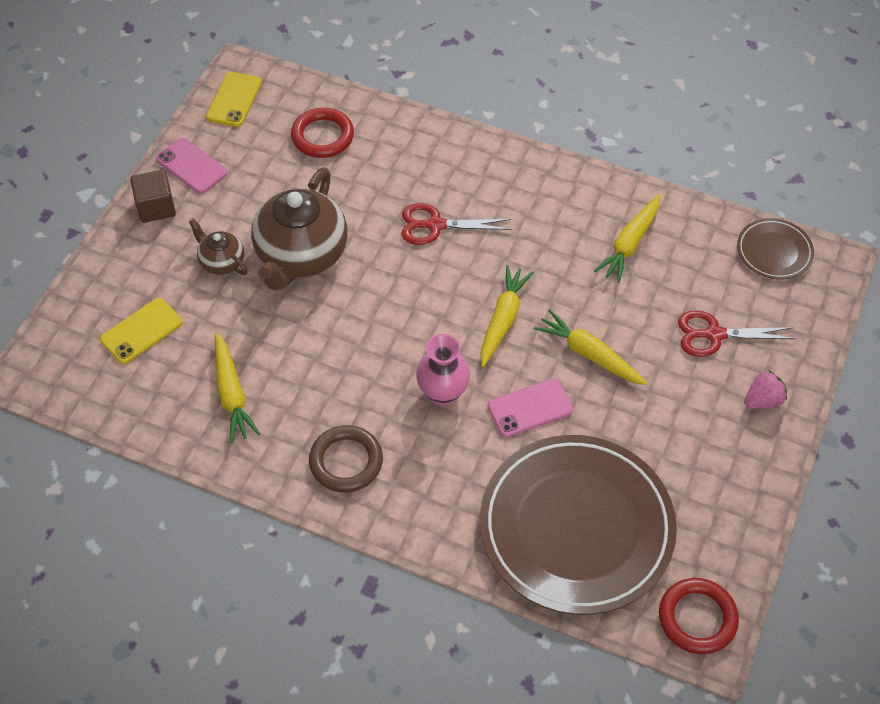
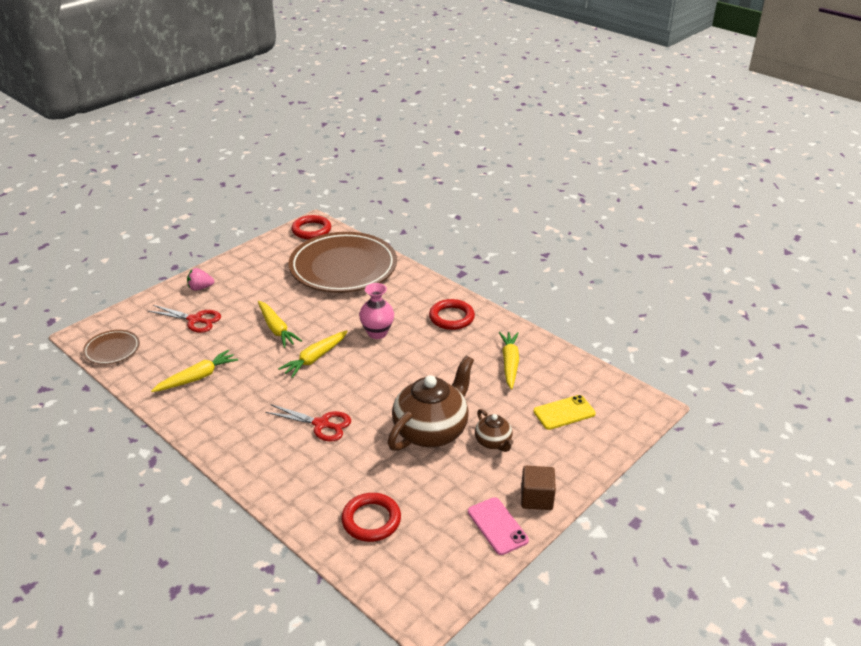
camera: 160 degrees left, 20 degrees down
(234, 100) = (438, 583): yellow phone -> none
(346, 461) = (451, 317): brown ring -> red ring
(530, 408) = (331, 315): pink phone -> none

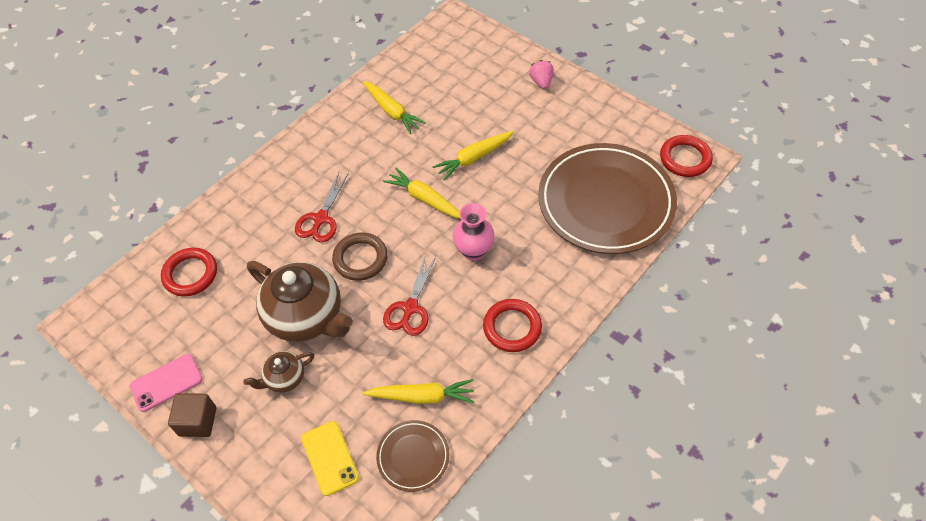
camera: 90 degrees right, 20 degrees up
(112, 349) = (432, 42): brown plate -> brown plate (413, 456)
(195, 320) = (483, 90): red scissors -> red scissors (410, 308)
(373, 397) = (360, 259): none -> brown ring

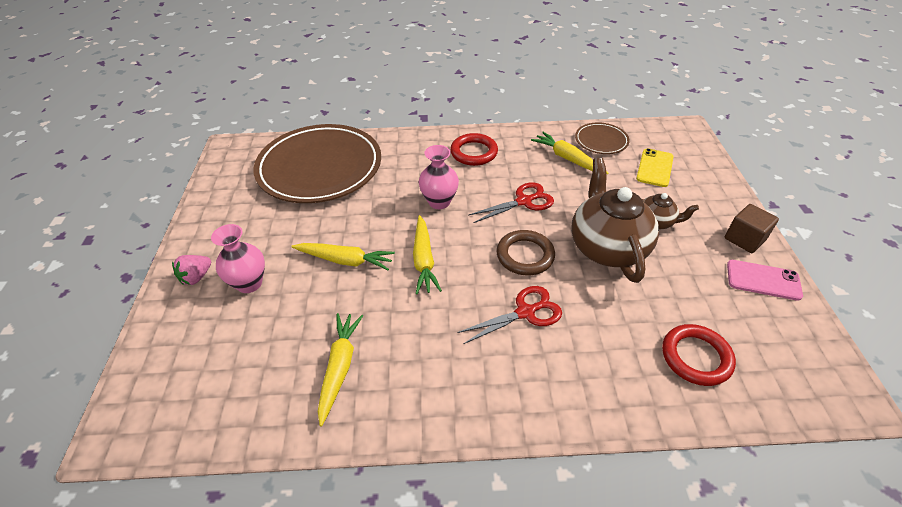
camera: 135 degrees left, 10 degrees down
(506, 103) = (249, 283): none -> pink vase
(685, 158) = (236, 154): red ring -> none

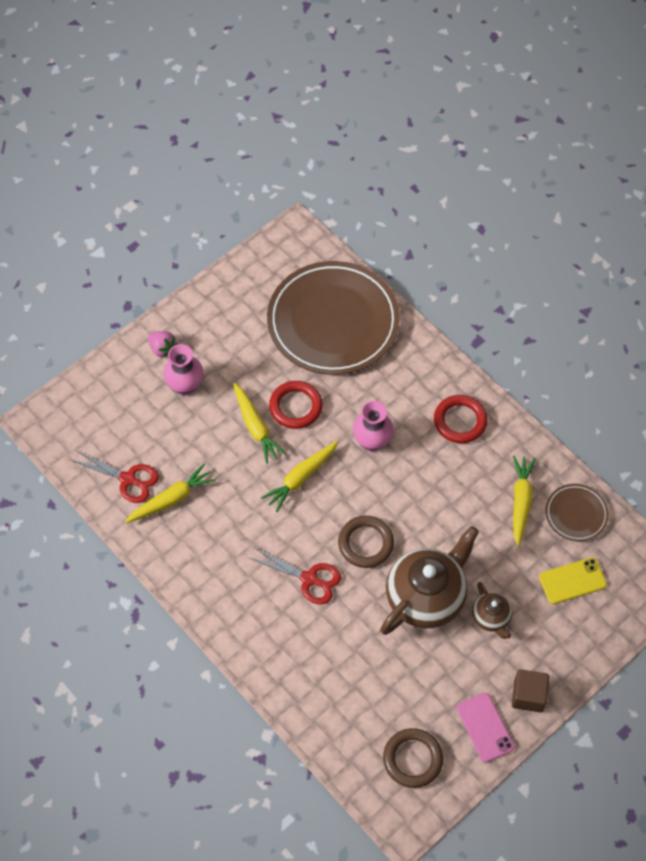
camera: 50 degrees right, 15 degrees up
(196, 277) = (162, 349): pink strawberry -> pink strawberry turned 135 degrees counterclockwise
(524, 201) = (429, 503): red scissors -> red scissors (128, 479)
(696, 357) = (360, 710): red ring -> red ring (296, 407)
(774, 348) = (412, 759): none -> brown ring

